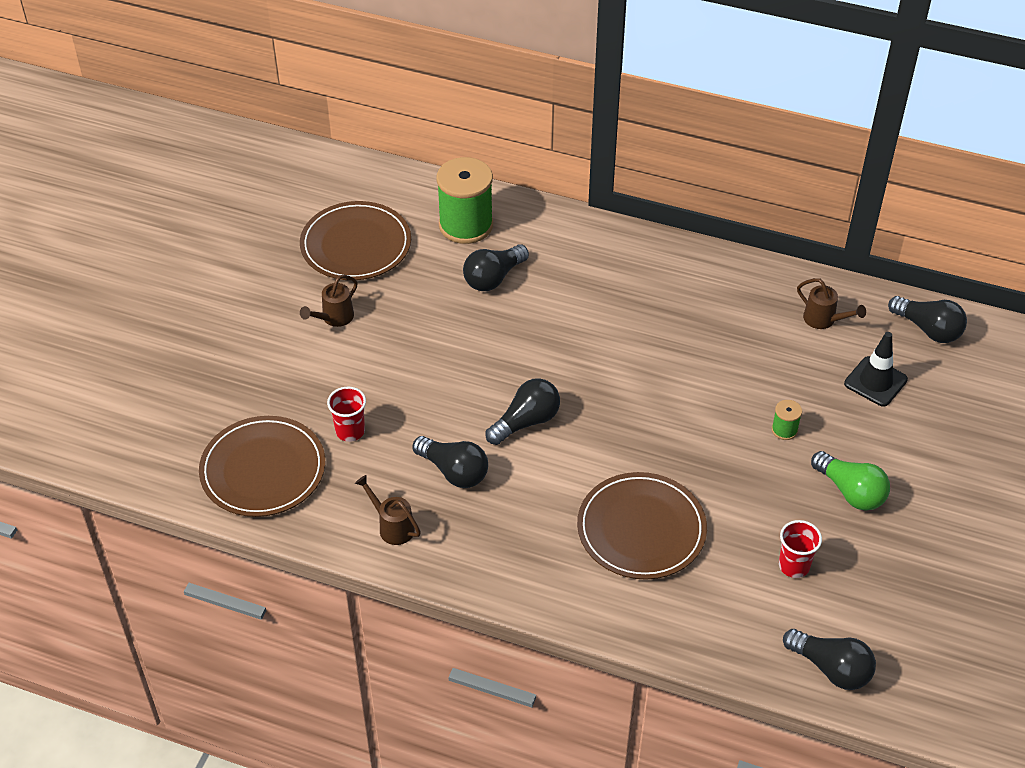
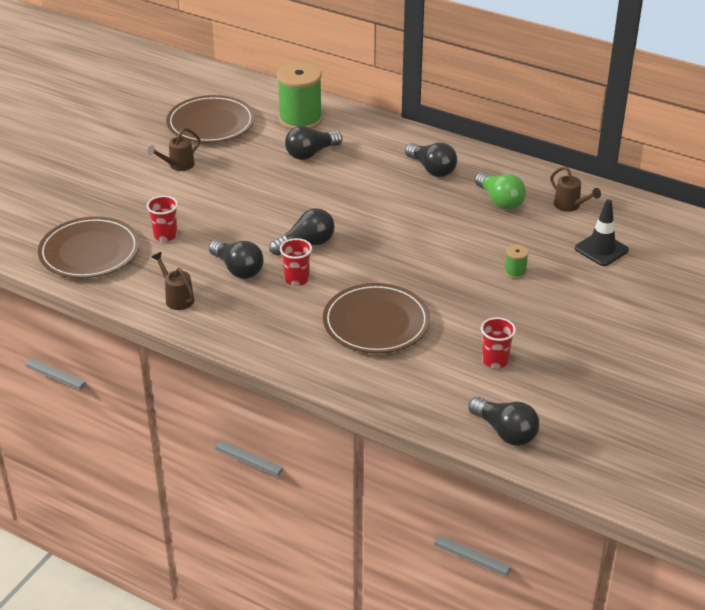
camera: 10 degrees right, 10 degrees down
(529, 477) = (296, 279): none -> red cup
(850, 491) = (558, 318): green light bulb -> green light bulb (500, 201)
(928, 329) = (656, 220): black light bulb -> black light bulb (432, 169)

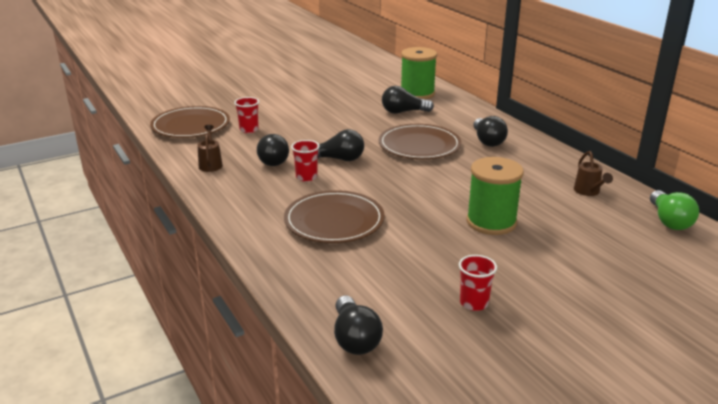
camera: 30 degrees right, 10 degrees down
(178, 165) = (304, 98): brown watering can -> none
(211, 123) = (353, 83): brown plate -> brown plate (419, 145)
(495, 360) = (405, 279): red cup -> red cup (474, 303)
(500, 201) = (526, 173): green light bulb -> green light bulb (669, 221)
(515, 272) = (491, 222): green spool -> green spool, size x2.31
(601, 249) = (591, 229): black traffic cone -> none

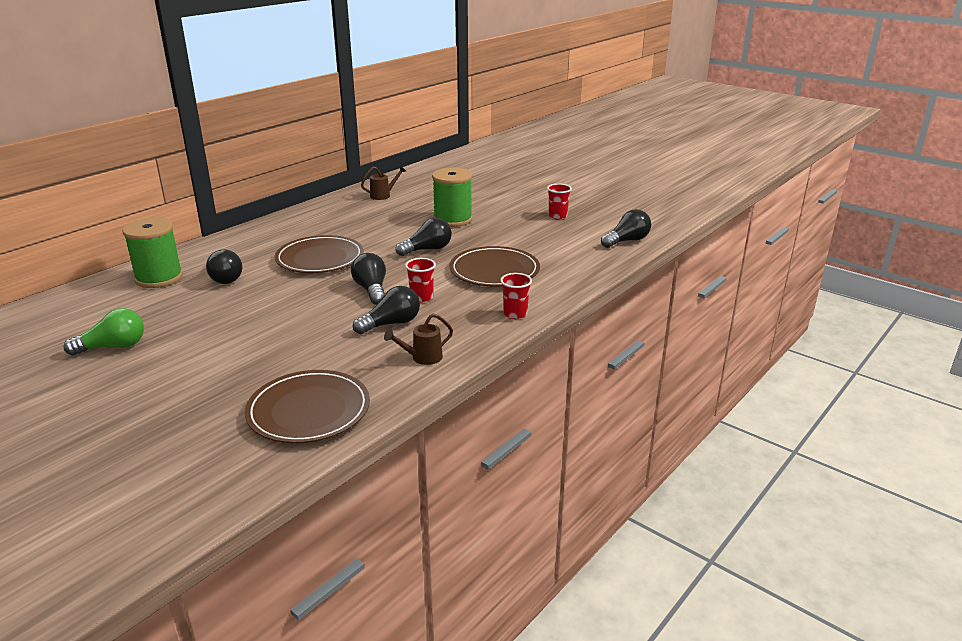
camera: 110 degrees left, 0 degrees up
(249, 130) = (309, 360): red cup -> red cup (515, 314)
(487, 141) = (297, 232): black light bulb -> black light bulb (427, 249)
(669, 221) = (413, 176): green light bulb -> green light bulb (113, 347)

